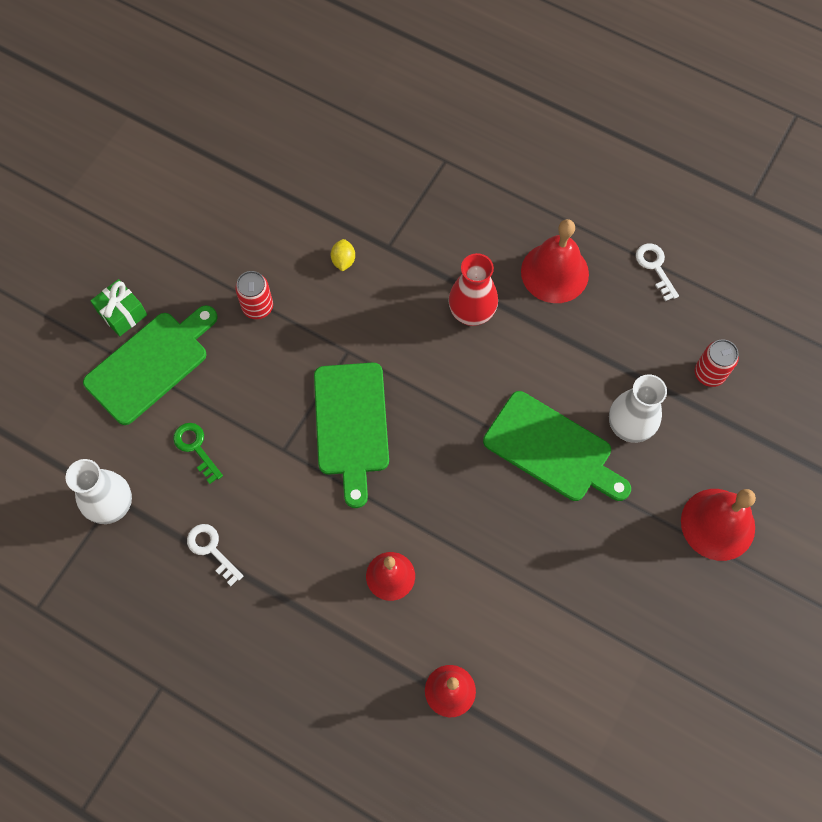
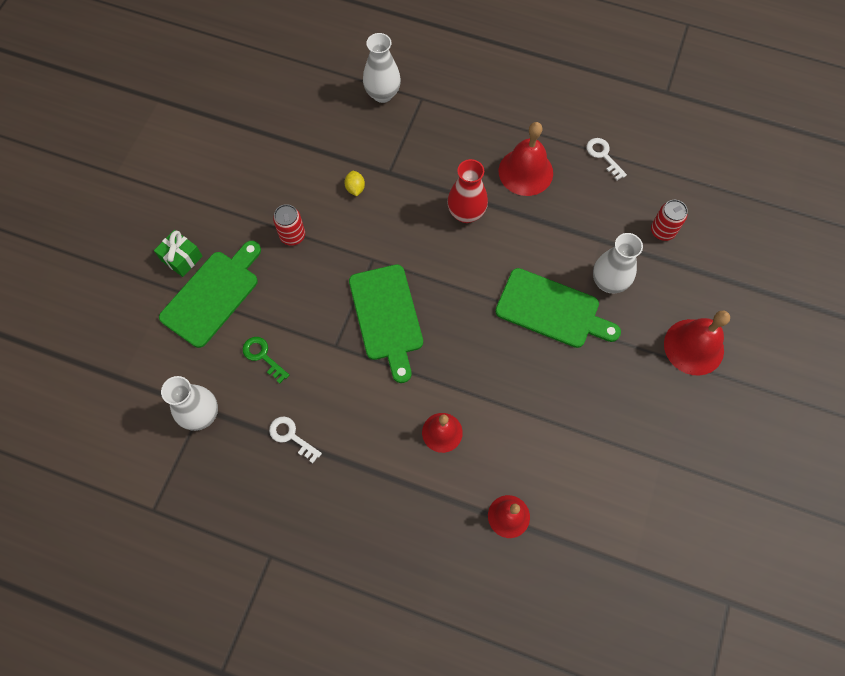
camera: 10 degrees left, 0 degrees up
(398, 148) = (382, 94): none -> white vase

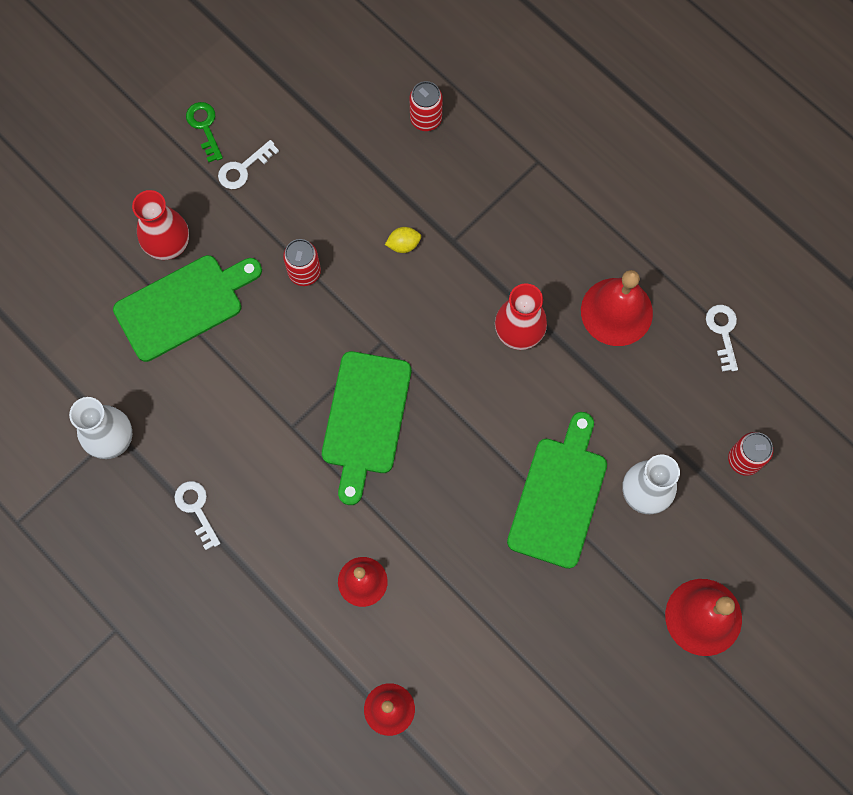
camera: 25 degrees right, 5 degrees up
(182, 258) = (168, 245): green gift -> red vase
(213, 184) = (243, 168): none -> white key
(262, 356) = (206, 403): green key -> green key (204, 127)
(330, 101) = (426, 119): none -> red can
(355, 188) = (403, 244): yellow lemon -> yellow lemon turned 60 degrees clockwise
(382, 94) = (493, 136): white vase -> none
(551, 310) = (559, 496): green cutting board -> green cutting board turned 120 degrees counterclockwise

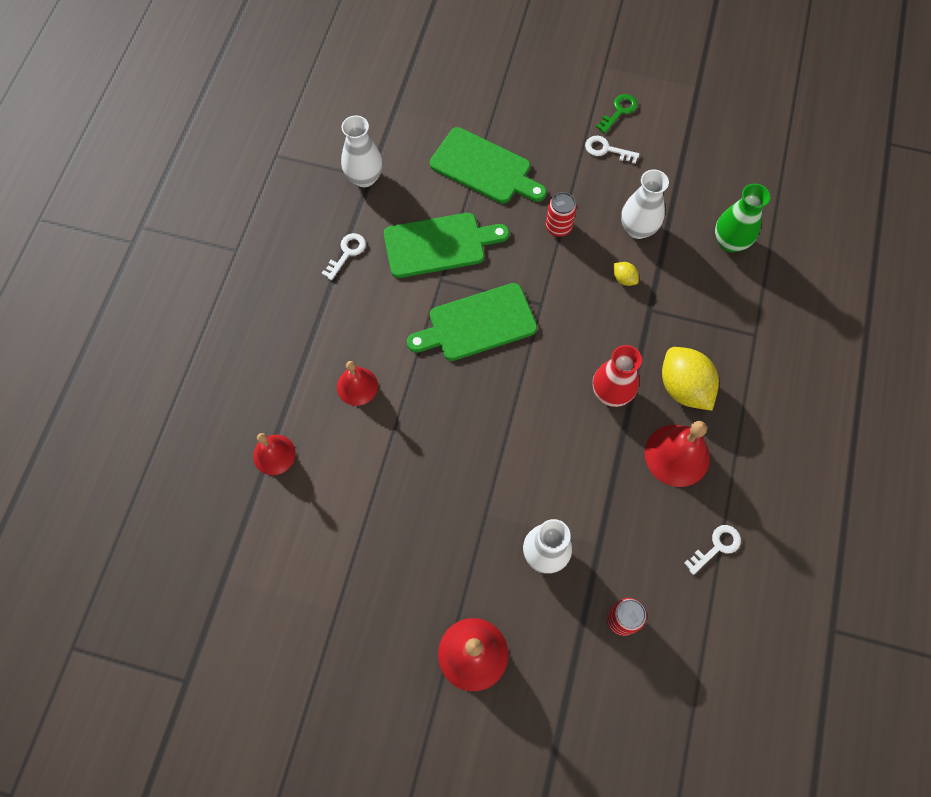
camera: 60 degrees right, 5 degrees down
(168, 245) = (520, 136): red vase -> none
(356, 196) = (637, 229): none -> white vase
(426, 119) = (730, 242): red can -> green vase
(552, 262) = (683, 387): none -> yellow lemon
(559, 496) = (502, 490): green cutting board -> green cutting board (439, 245)

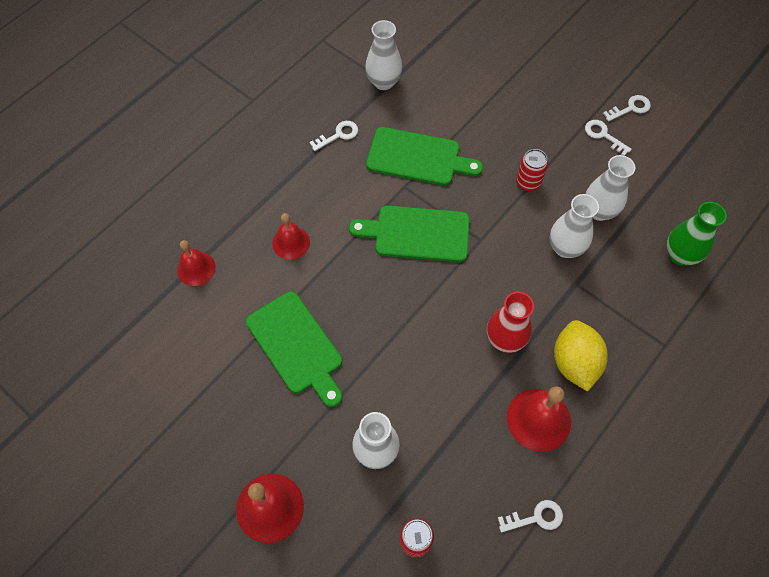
camera: 25 degrees right, 5 degrees down
(484, 168) = (487, 111): green cutting board -> green cutting board (296, 346)
(619, 111) = (630, 108): green key -> white key
(624, 279) = (565, 248): yellow lemon -> white vase

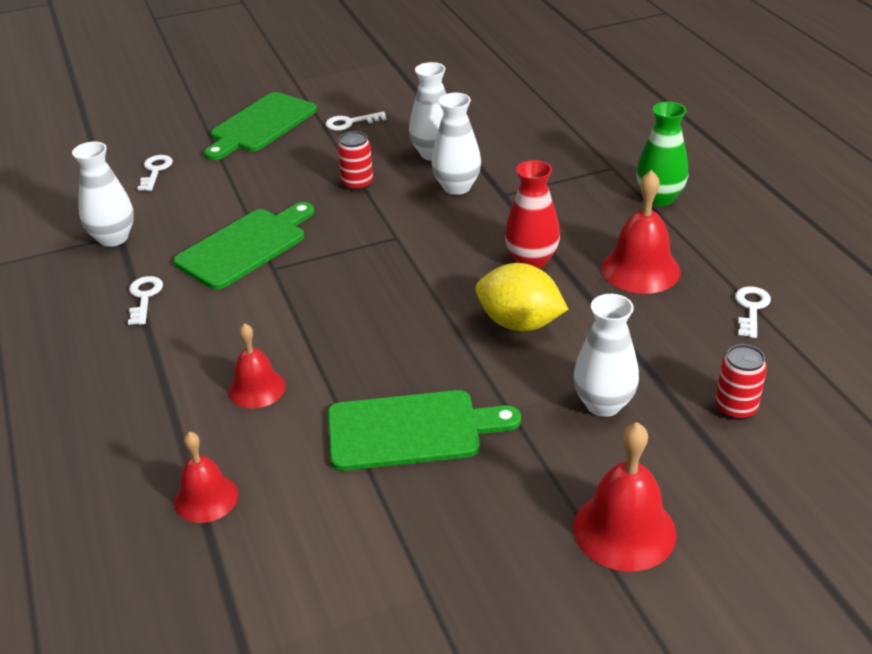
camera: 60 degrees left, 25 degrees down
(417, 233) = (345, 279): green cutting board -> green cutting board (261, 125)
(574, 363) = (592, 225): yellow lemon -> yellow lemon (519, 323)
(630, 108) = (336, 98): white key -> white key (155, 171)
(680, 255) = (523, 127): green vase -> green vase (659, 198)

